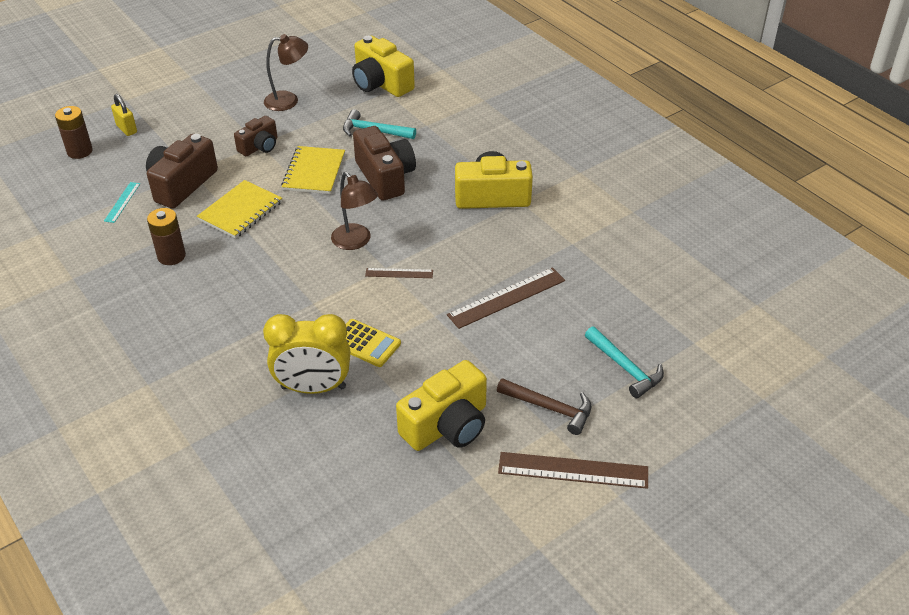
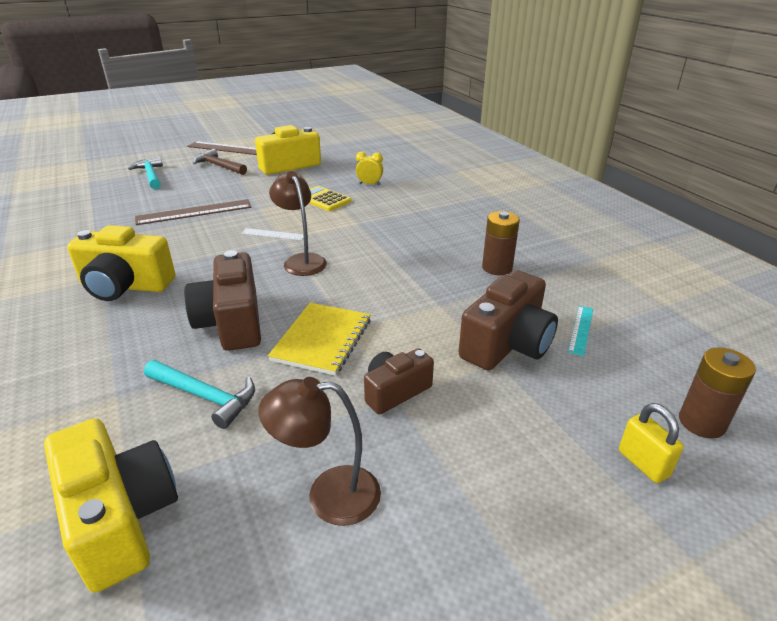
camera: 170 degrees left, 10 degrees down
(240, 211) = (424, 302): yellow notebook -> none
(313, 388) = (369, 184): yellow clock -> yellow clock, size x0.47
(399, 273) = (273, 234): brown ruler -> white ruler

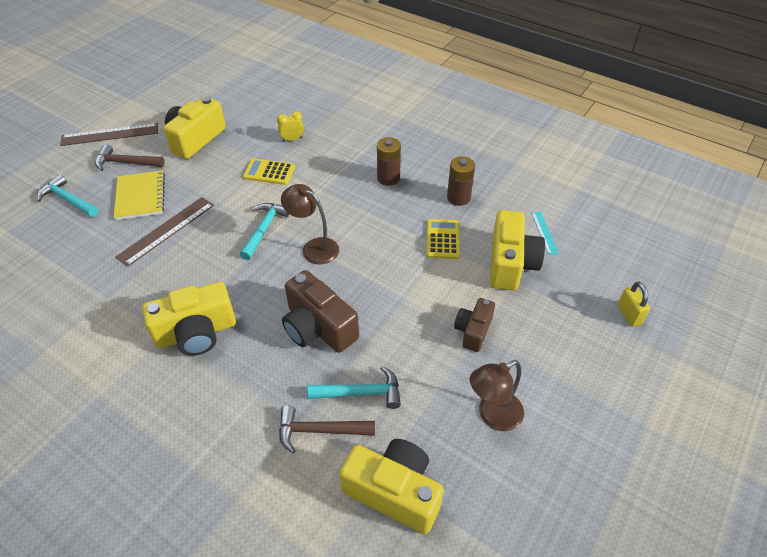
camera: 30 degrees left, 15 degrees up
(124, 412) = (319, 431): none -> brown hammer
(273, 234) = (264, 229): white ruler -> turquoise hammer
(322, 340) = (395, 313): yellow notebook -> yellow notebook (140, 196)
(443, 296) = (443, 239): none -> yellow calculator
(507, 344) = (510, 263): brown camera -> yellow camera
(643, 463) = (629, 314): yellow padlock -> yellow padlock turned 45 degrees clockwise
(701, 422) = (641, 274): brown battery -> brown battery (388, 178)

